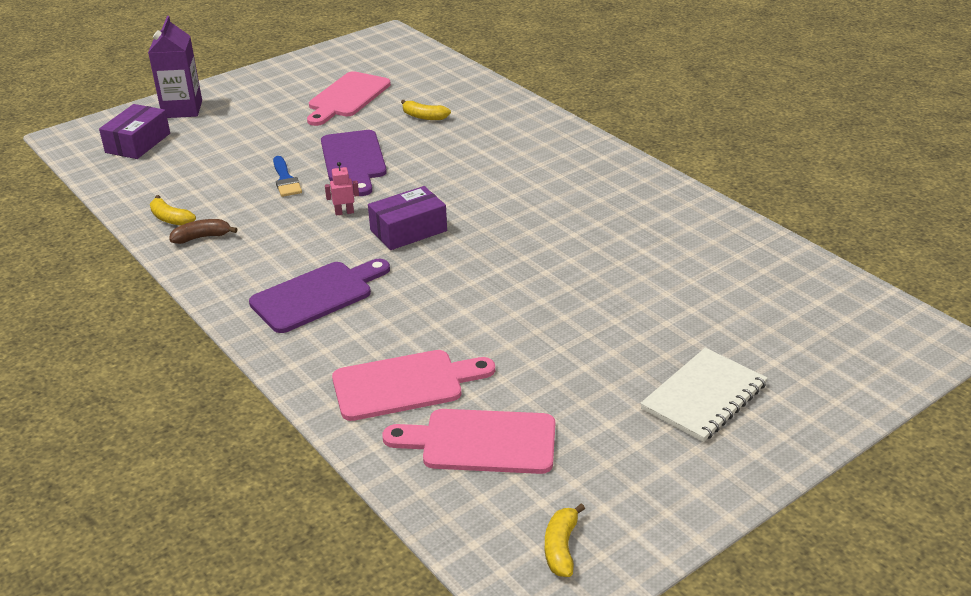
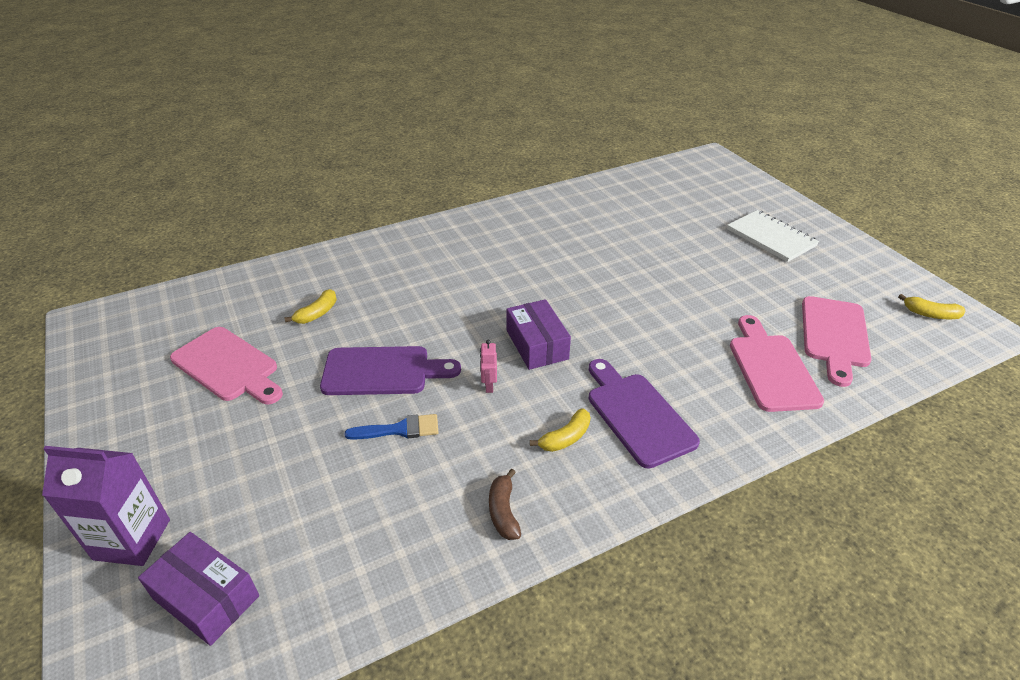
camera: 80 degrees left, 5 degrees up
(170, 219) = (449, 546): yellow banana -> yellow banana (566, 438)

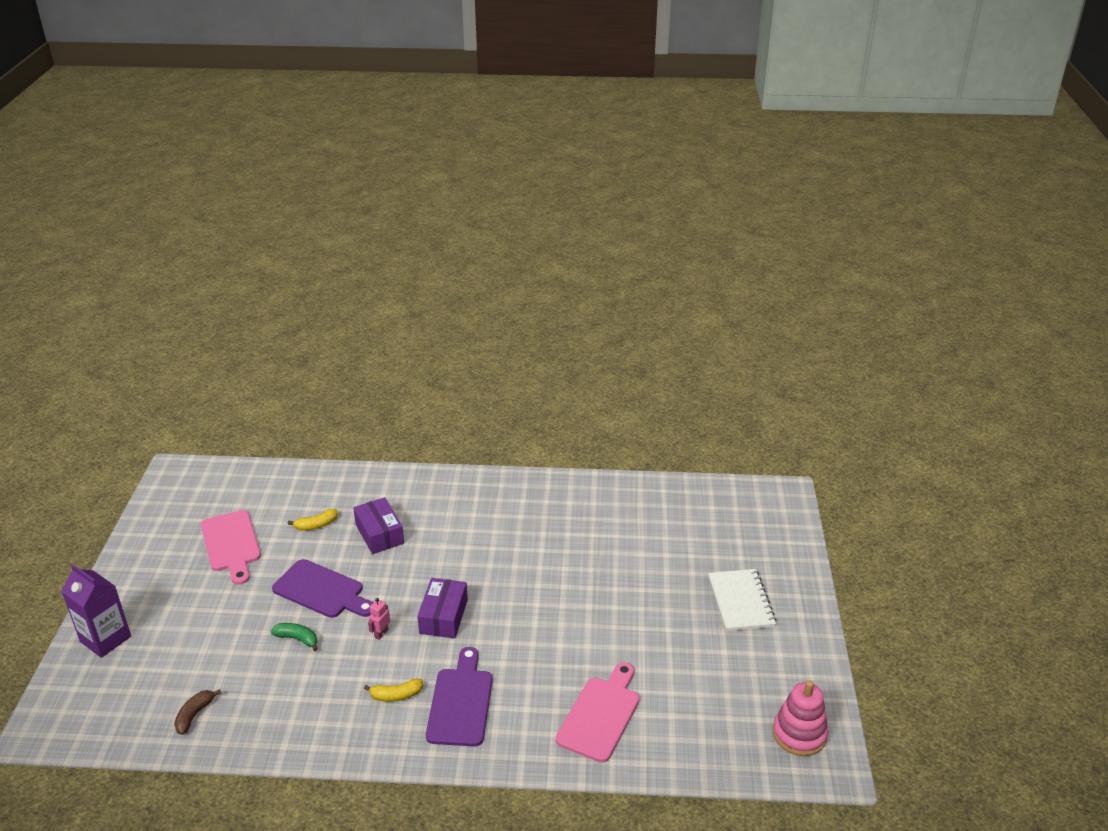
camera: 30 degrees right, 5 degrees down
(206, 597) = (119, 692): purple box -> purple box (379, 534)
(399, 429) = (297, 639): blue brush -> green banana
(503, 511) = (312, 724): brown banana -> brown banana (194, 715)
(834, 335) = (686, 713): pink cutting board -> none
(930, 314) = (799, 734): yellow banana -> pink stacking toy

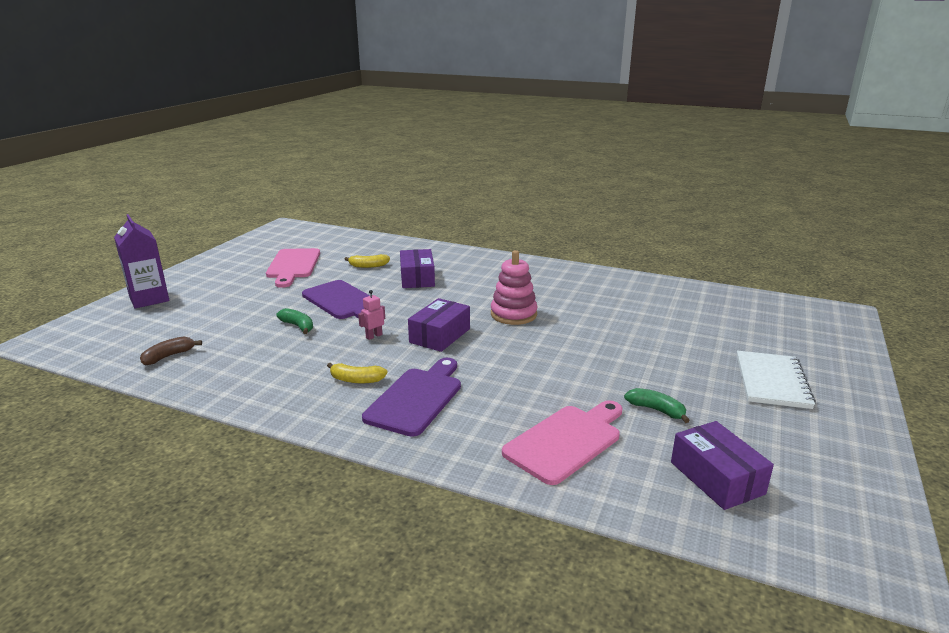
camera: 20 degrees right, 10 degrees down
(659, 660) = (656, 410): none -> green banana
(718, 719) = (716, 478): none -> purple box
(799, 734) = (832, 519): pink stacking toy -> pink stacking toy (513, 314)

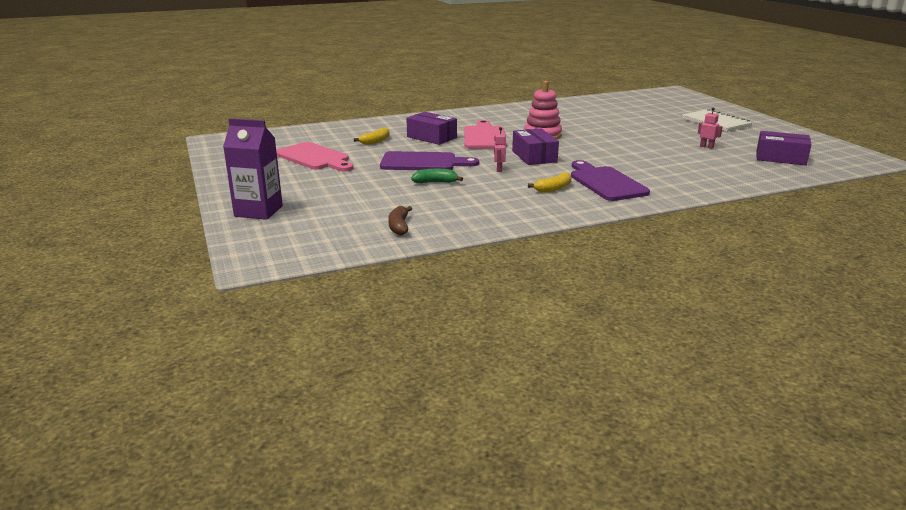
camera: 45 degrees left, 0 degrees up
(566, 441) = (707, 169): pink cutting board -> pink cutting board (484, 137)
(656, 410) = (706, 147): green banana -> pink robot

